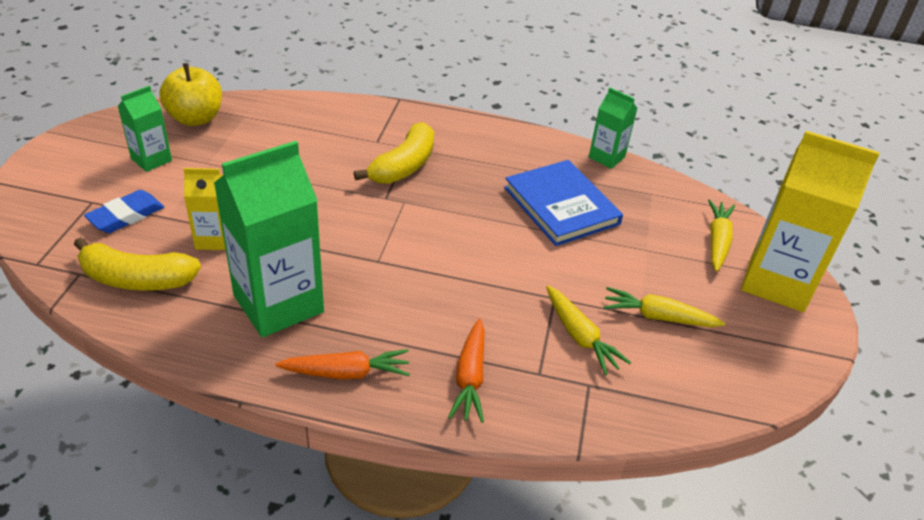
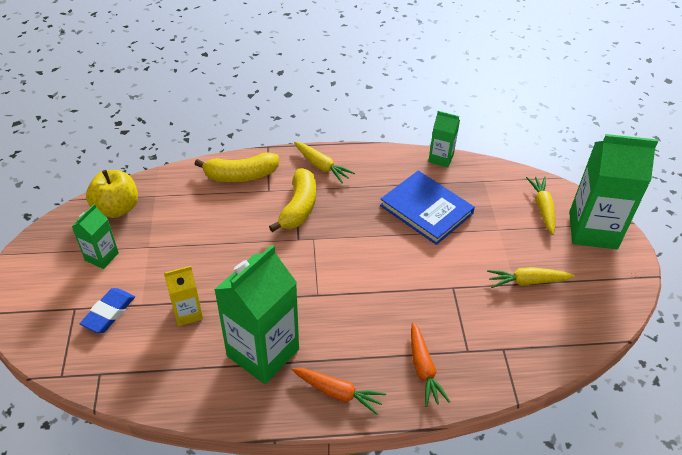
camera: 15 degrees left, 5 degrees up
(137, 279) = (147, 365): yellow banana -> yellow banana (241, 175)
(346, 373) = (338, 393): orange carrot -> orange carrot turned 45 degrees clockwise
(580, 336) = (482, 313): yellow carrot -> yellow carrot (321, 166)
(777, 282) = (593, 230): yellow carton -> green carton

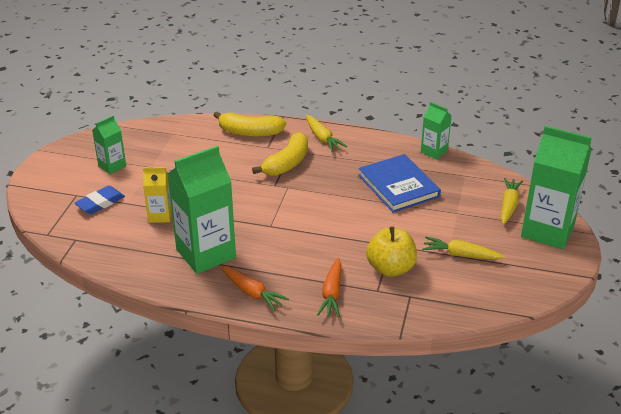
camera: 20 degrees right, 10 degrees down
(117, 208) = (139, 136): yellow apple -> yellow apple (390, 268)

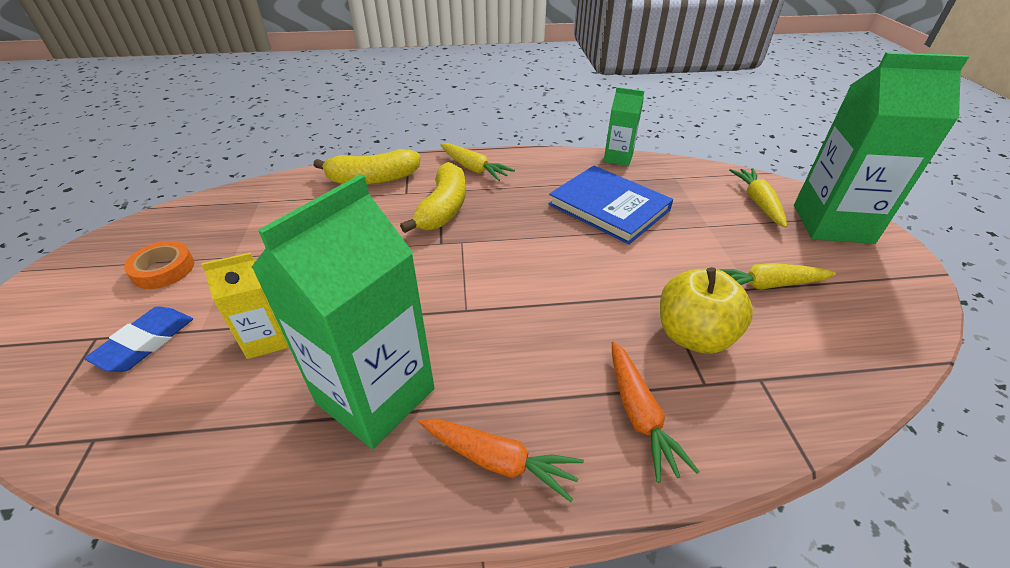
camera: 20 degrees left, 5 degrees up
(112, 166) = (163, 269): green carton -> orange tape

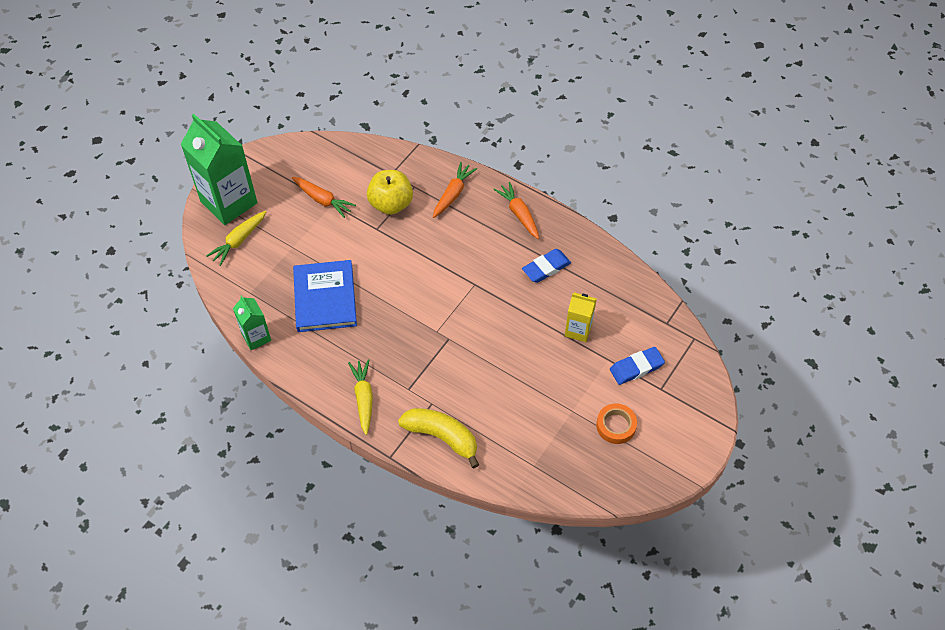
camera: 140 degrees left, 15 degrees up
(375, 396) = (546, 268): green carton -> blue eraser
(443, 209) = (421, 368): yellow banana -> none
(766, 285) = (323, 200): yellow carrot -> orange carrot

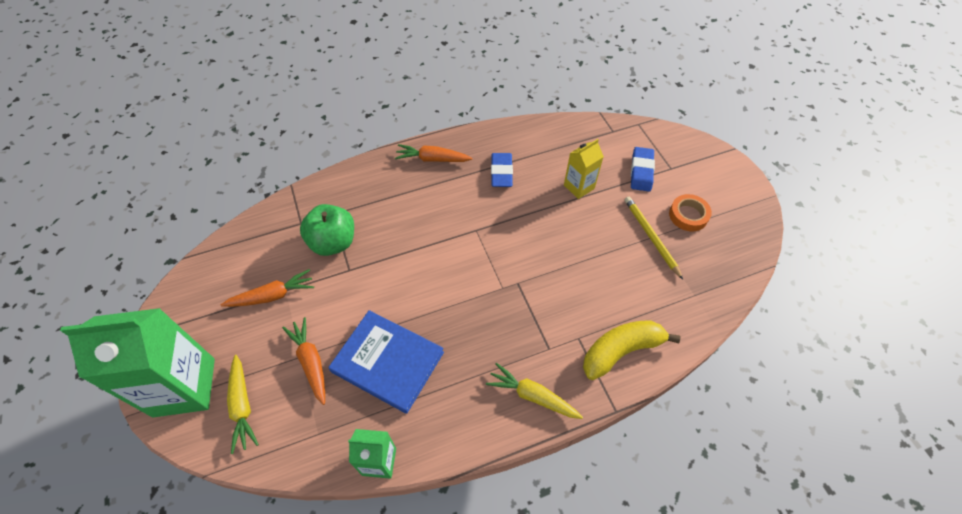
camera: 55 degrees left, 0 degrees up
(391, 204) = (333, 242): yellow apple -> green apple
(453, 194) = (368, 191): orange carrot -> orange carrot (311, 362)
(568, 408) = (651, 237): none -> yellow pencil

